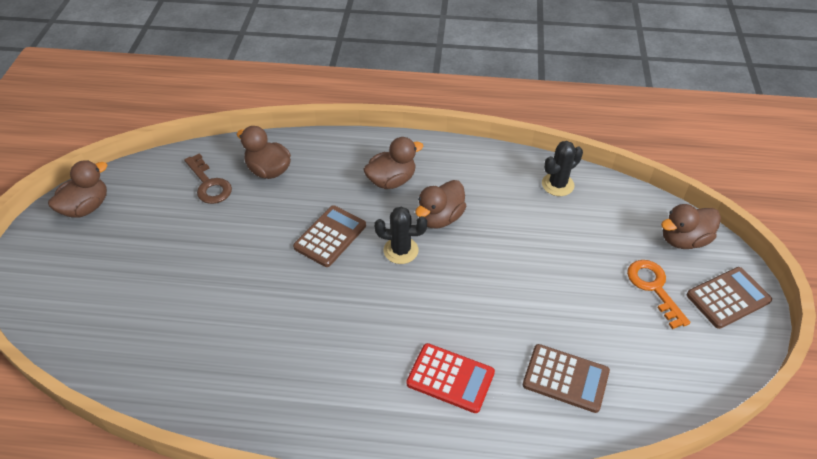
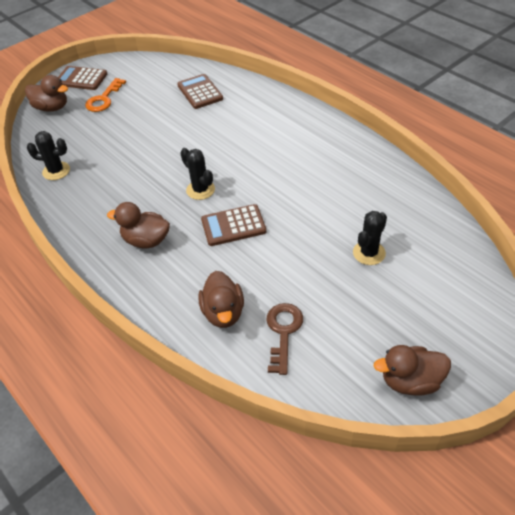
camera: 135 degrees left, 0 degrees up
(177, 287) = (369, 253): none -> black cactus
(440, 218) = (151, 195): brown duck -> none
(450, 378) = (252, 119): red calculator -> none

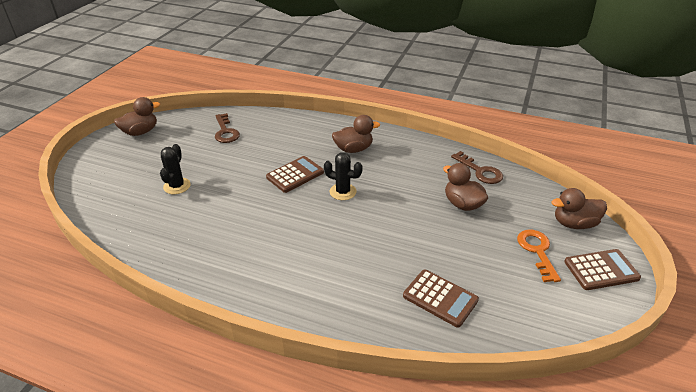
camera: 150 degrees right, 10 degrees down
(56, 171) = (480, 171): black cactus -> brown key
(223, 312) = (269, 130): brown duck -> brown duck (462, 204)

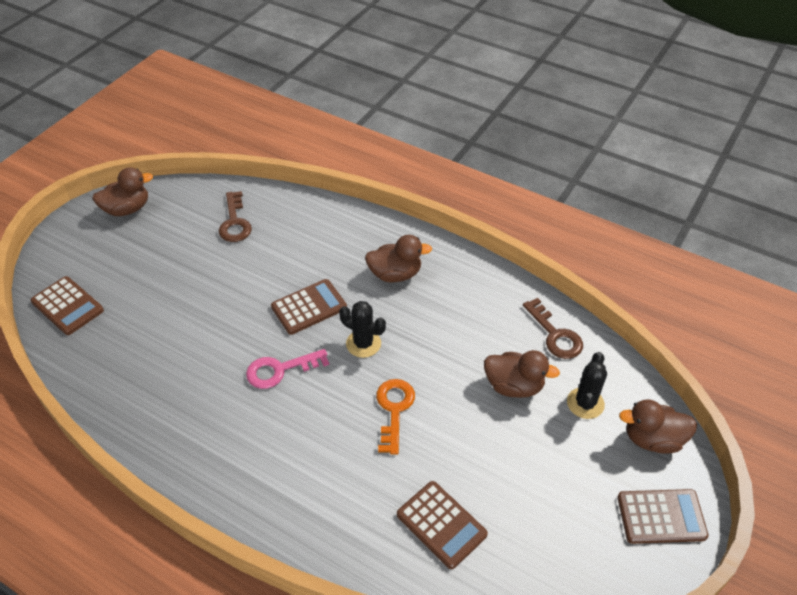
camera: 10 degrees right, 10 degrees up
(102, 194) = (67, 306): none -> brown calculator
(177, 186) = (158, 305): black cactus -> black cactus (585, 403)
(283, 215) = (280, 370): none -> pink key
(462, 204) = (514, 386): brown duck -> brown duck turned 135 degrees clockwise
(537, 251) = (587, 475): orange key -> orange key (394, 410)

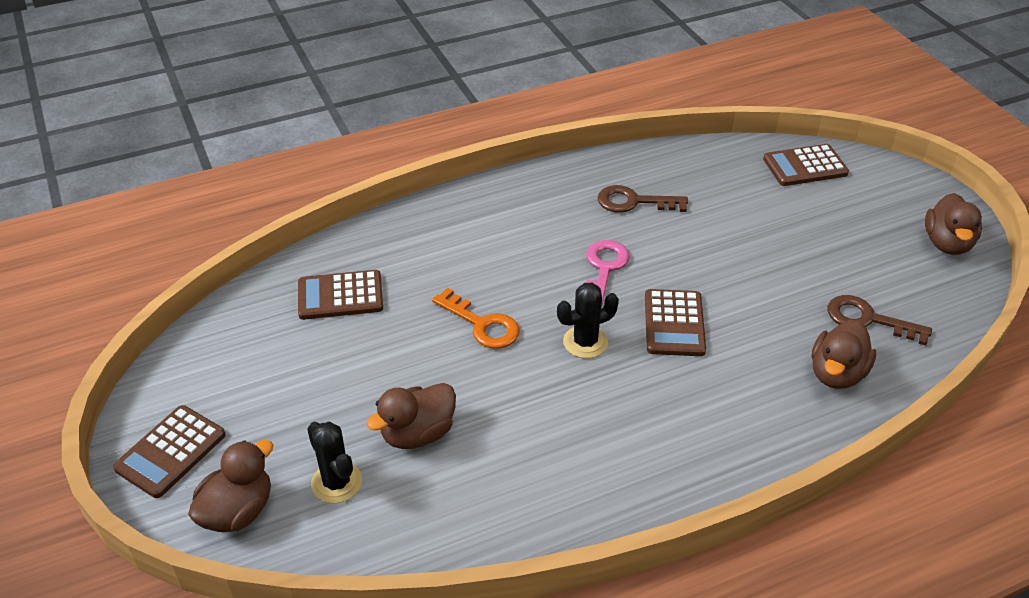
camera: 125 degrees right, 5 degrees down
(395, 274) = (670, 422): brown duck -> brown duck (836, 374)
(555, 335) = (446, 522): brown key -> brown key (634, 202)

